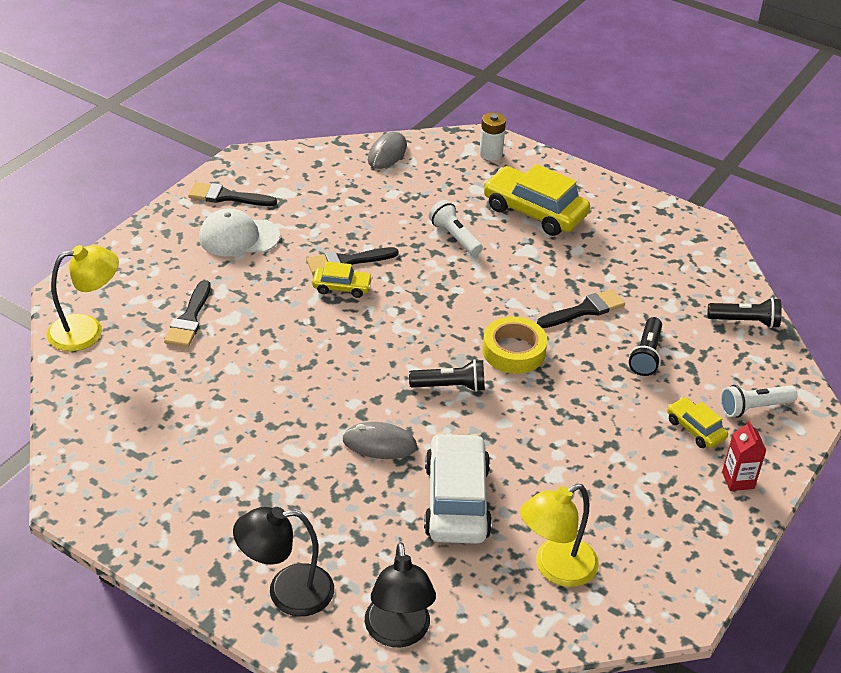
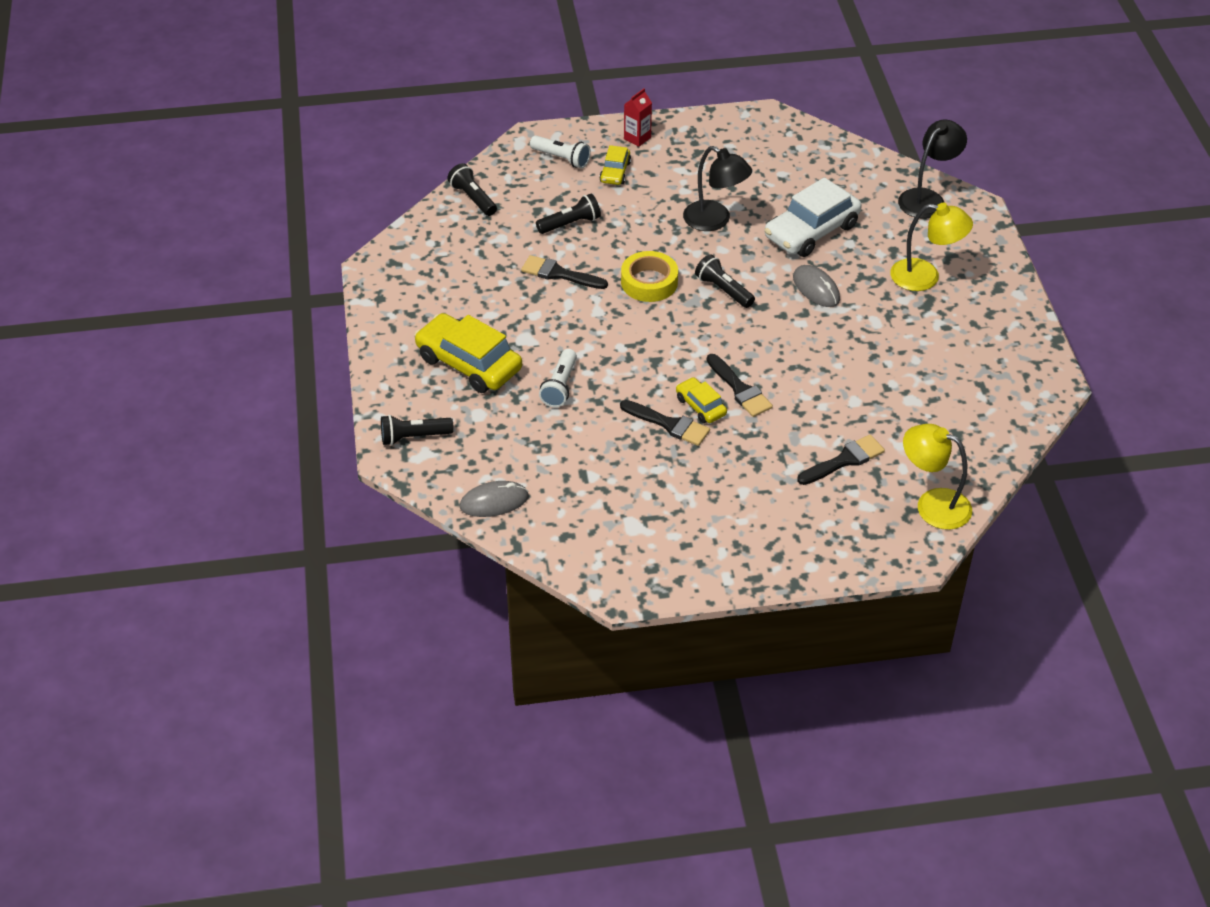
camera: 130 degrees left, 5 degrees up
(227, 197) = (686, 556): black brush -> black brush (740, 389)
(239, 237) = (724, 507): white cap -> none
(287, 592) = (967, 253): black lamp -> black lamp (715, 221)
(490, 154) = (414, 437): white battery -> black flashlight
(534, 212) = (469, 363): yellow car -> yellow car turned 135 degrees clockwise
(555, 568) = (803, 170): yellow lamp -> yellow lamp (925, 277)

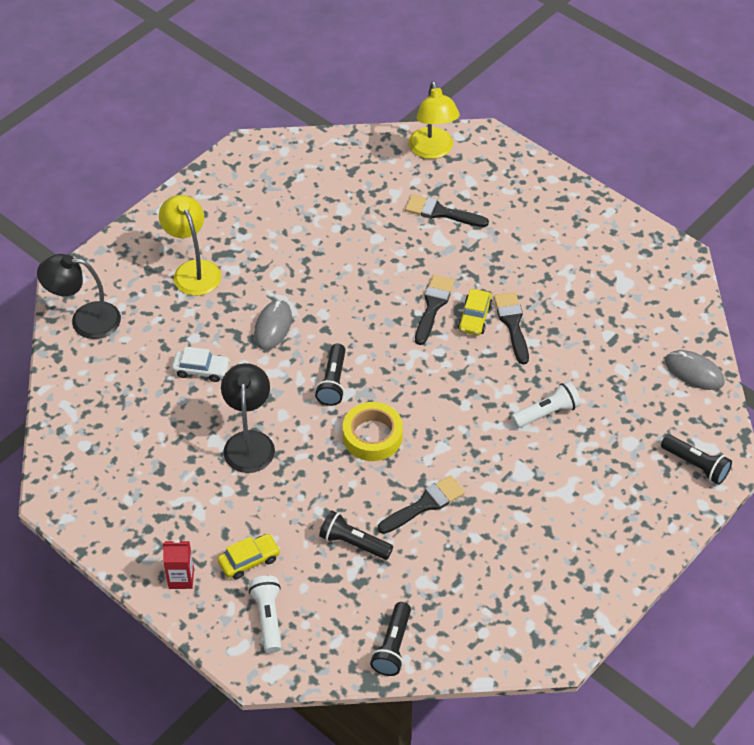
camera: 130 degrees left, 5 degrees up
(469, 363) = (588, 489): yellow car -> none
(559, 274) = (425, 504): black brush -> black brush turned 105 degrees counterclockwise
(811, 231) = (201, 370): white car -> white car, size x0.52

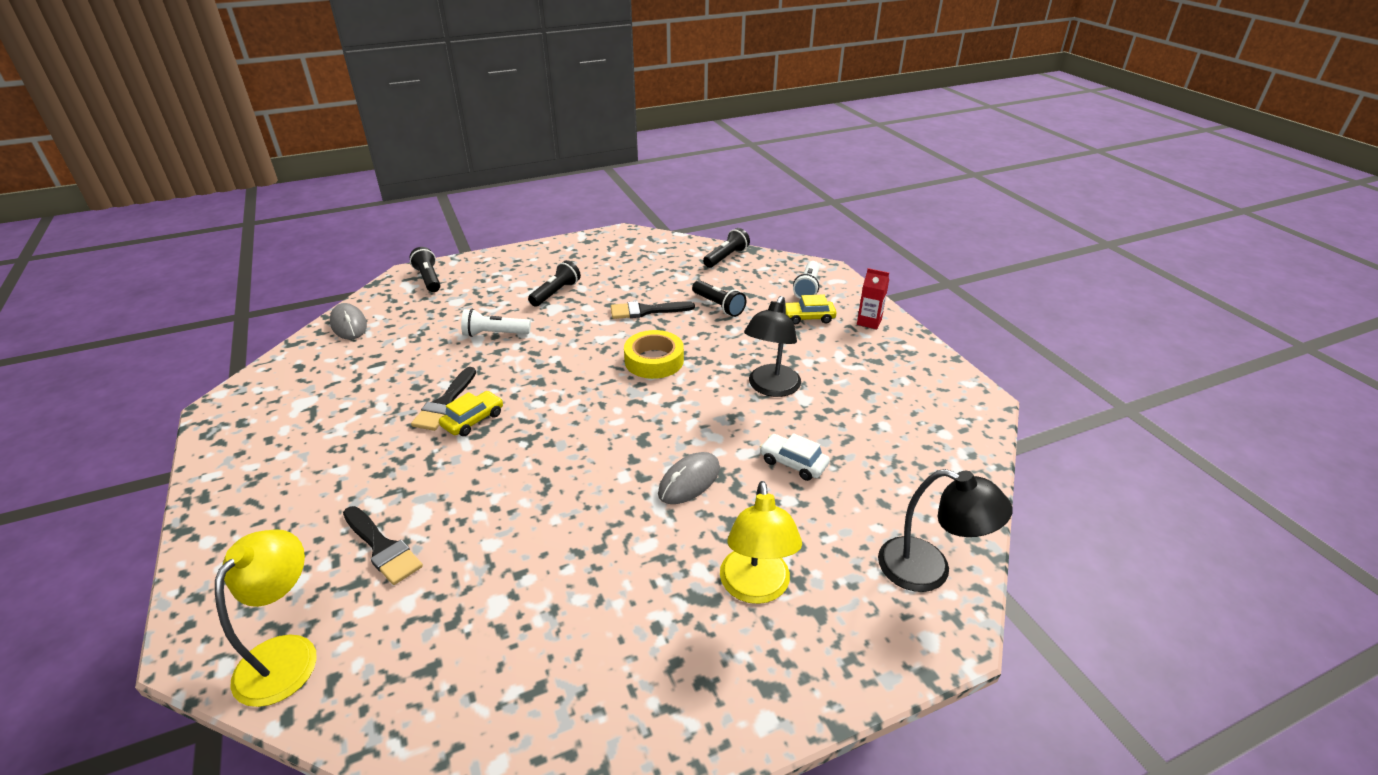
camera: 155 degrees left, 15 degrees down
(333, 382) = (660, 409): black flashlight -> black flashlight (556, 293)
(433, 306) = (502, 443): black brush -> none

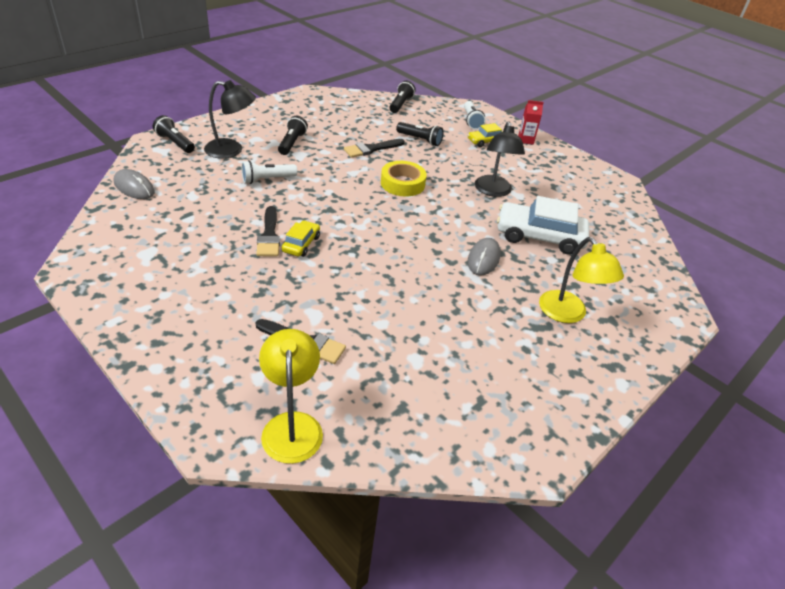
camera: 25 degrees left, 5 degrees up
(793, 463) = (539, 236): white car -> white car, size x1.94
(929, 570) = (653, 283): black lamp -> black lamp (231, 150)

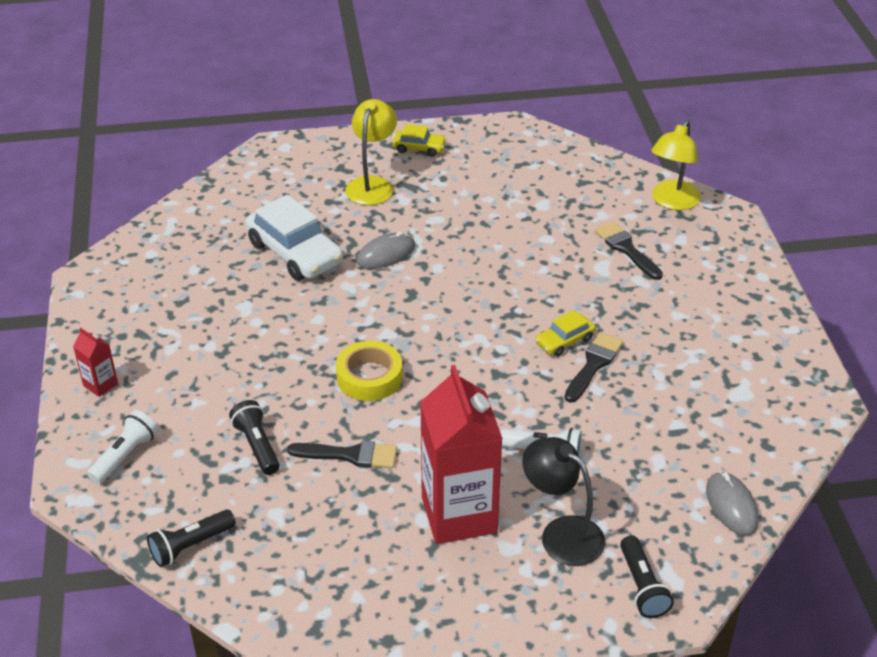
camera: 140 degrees left, 0 degrees up
(292, 143) = (459, 514): black flashlight -> red carton
(485, 141) = (164, 405): yellow car -> yellow car (419, 148)
(493, 191) = (268, 323): black lamp -> none

